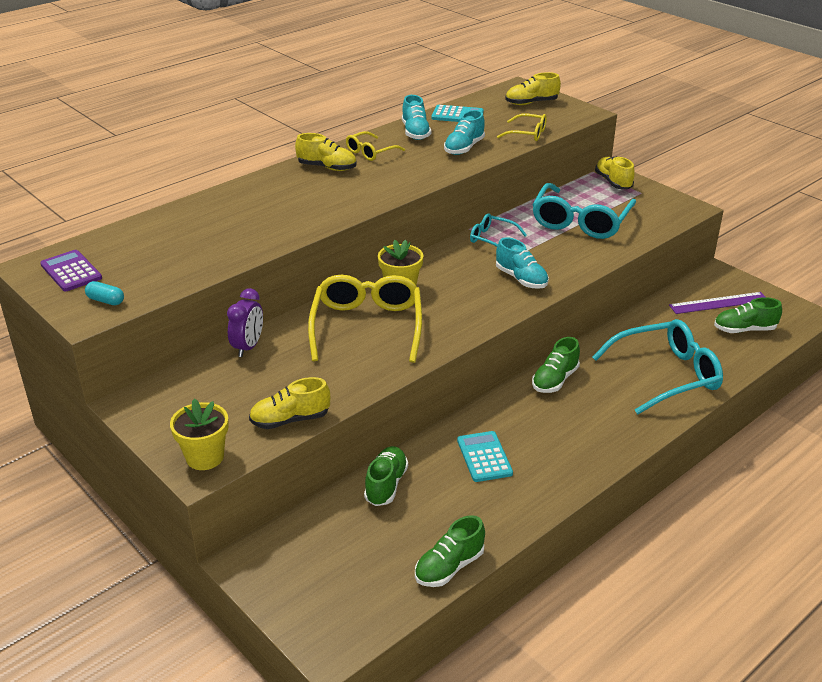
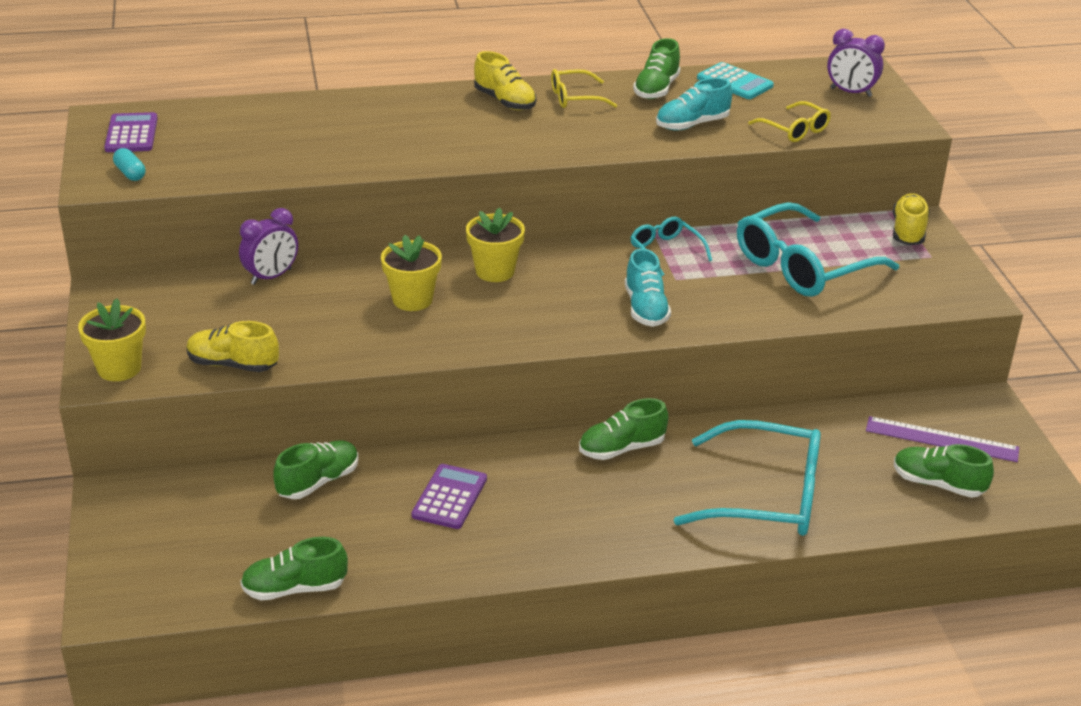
camera: 30 degrees right, 0 degrees up
(367, 327) = (412, 300): yellow glasses -> yellow flower pot
(415, 132) = (656, 89): turquoise shoe -> green shoe
(484, 457) = (450, 497): turquoise calculator -> purple calculator
(531, 103) = (851, 92): yellow shoe -> purple clock

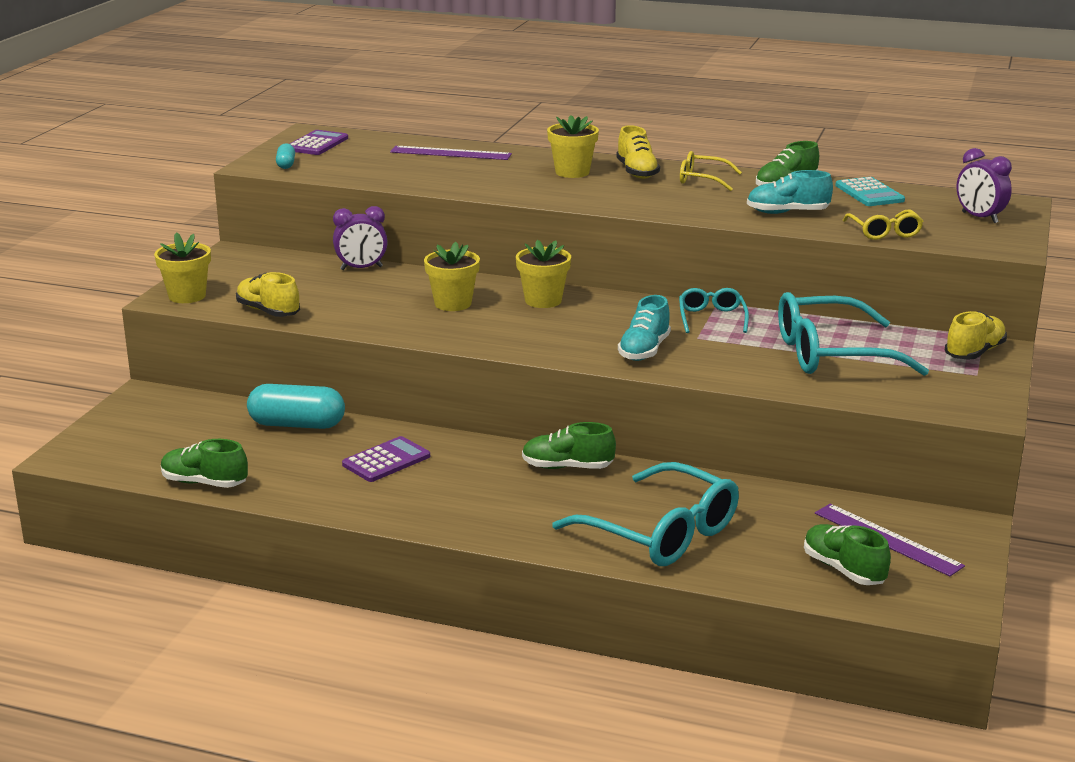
camera: 30 degrees right, 10 degrees down
(293, 116) = (450, 153): none -> purple ruler
(318, 482) = (297, 425): green shoe -> turquoise capsule
(443, 116) = (572, 172): none -> yellow flower pot

